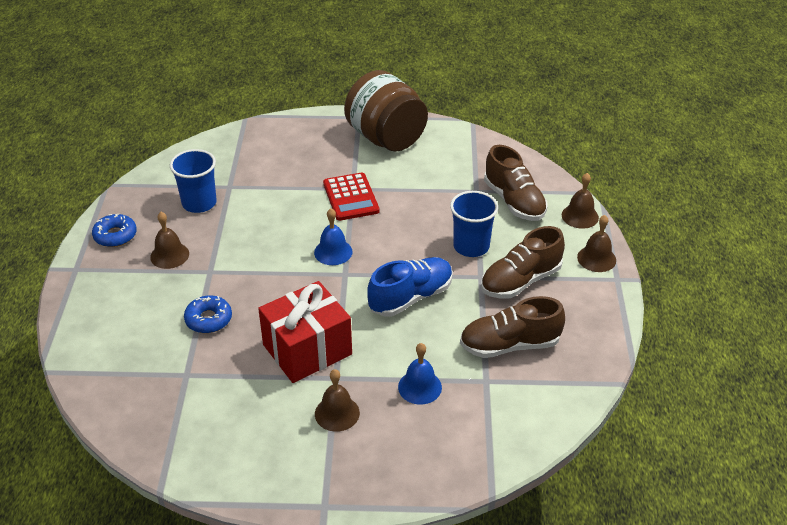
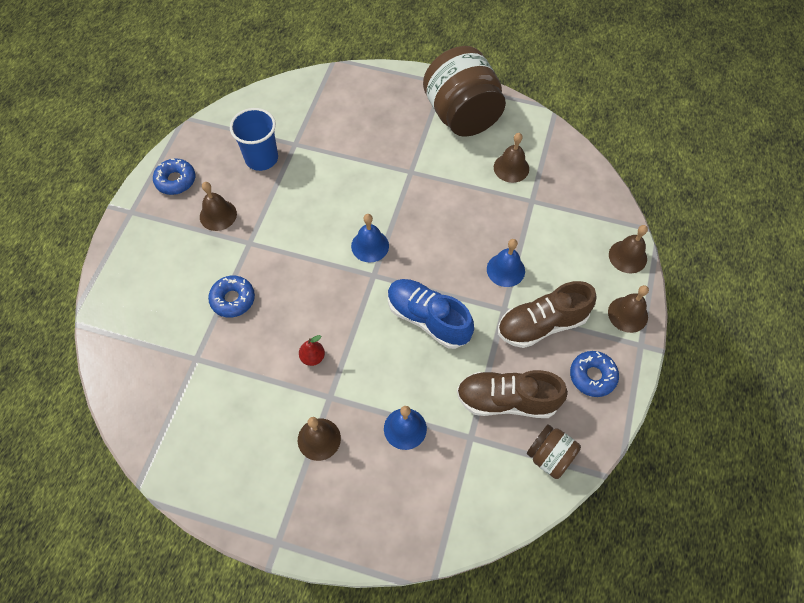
camera: 15 degrees right, 20 degrees up
(307, 349) = (312, 357): red gift -> red pear
(350, 197) = (406, 182): red calculator -> none
(411, 297) = (428, 319): blue shoe -> blue shoe turned 120 degrees counterclockwise
(447, 169) = (511, 168): none -> brown bell
(471, 246) = (505, 270): blue cup -> blue bell
(514, 201) = (566, 223): brown shoe -> none
(566, 380) = (549, 456): none -> brown jar
(582, 311) = (592, 376): none -> blue donut

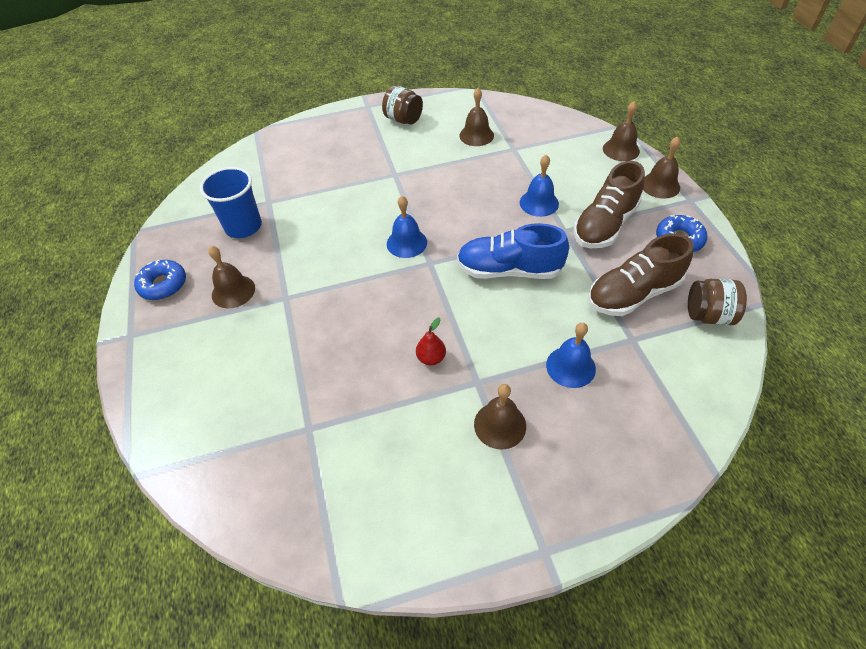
camera: 30 degrees left, 10 degrees down
(233, 299) = (307, 353): blue donut -> none
(462, 115) = (403, 120): brown jar -> brown jar, size x0.49

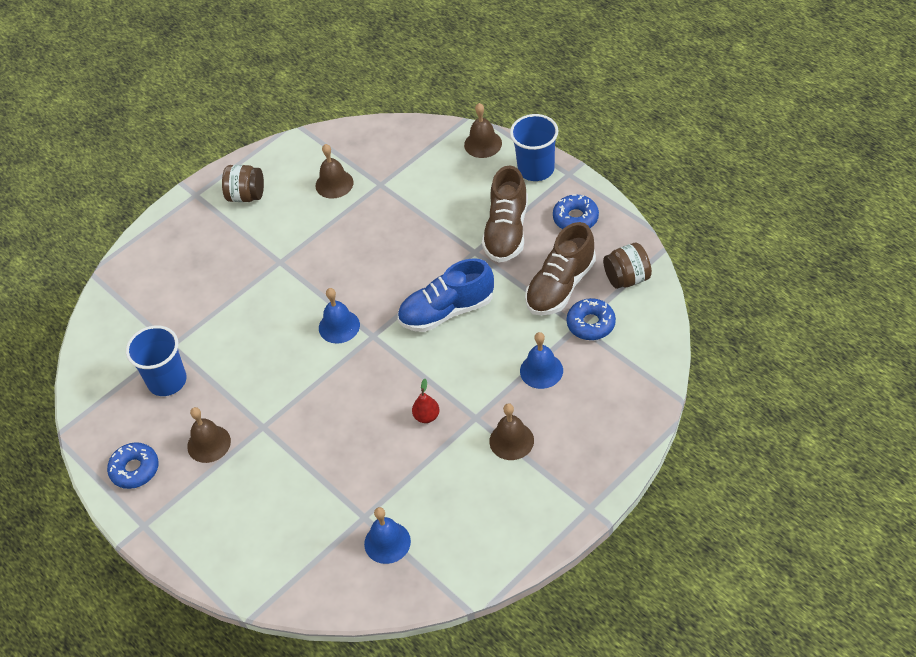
camera: 25 degrees left, 0 degrees up
(539, 203) = (437, 233): blue bell -> blue bell (387, 542)
(647, 343) = (591, 324): none -> blue donut
(660, 185) = (536, 169): brown bell -> blue cup

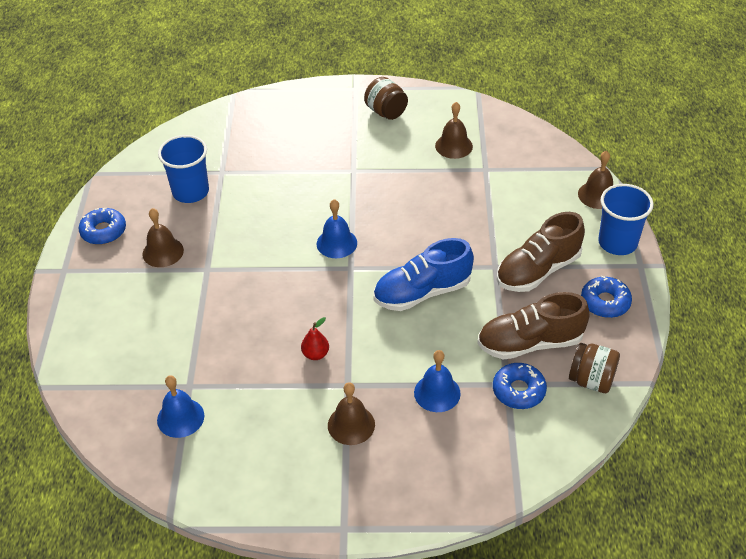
camera: 40 degrees right, 5 degrees down
(447, 311) = (422, 292): blue shoe -> blue shoe turned 45 degrees counterclockwise

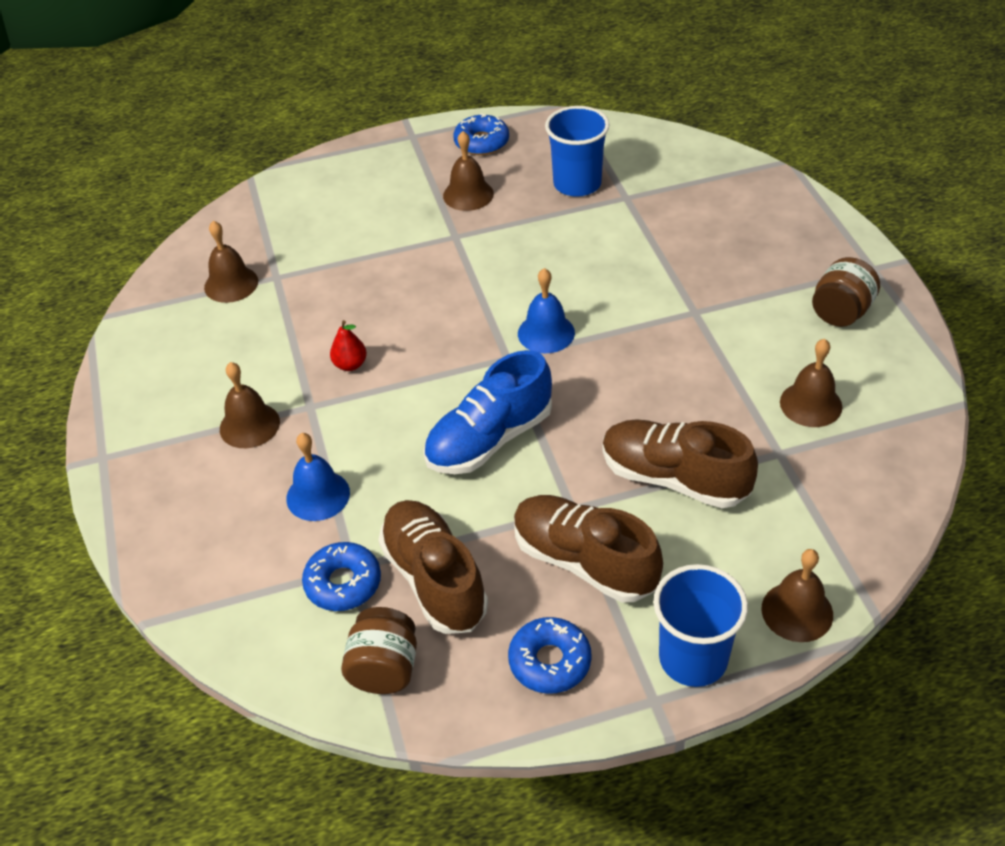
camera: 75 degrees right, 0 degrees up
(180, 417) = (231, 284): blue bell -> brown bell
(422, 292) = (489, 439): blue shoe -> blue shoe turned 90 degrees counterclockwise
(488, 216) = (674, 478): none -> brown shoe

